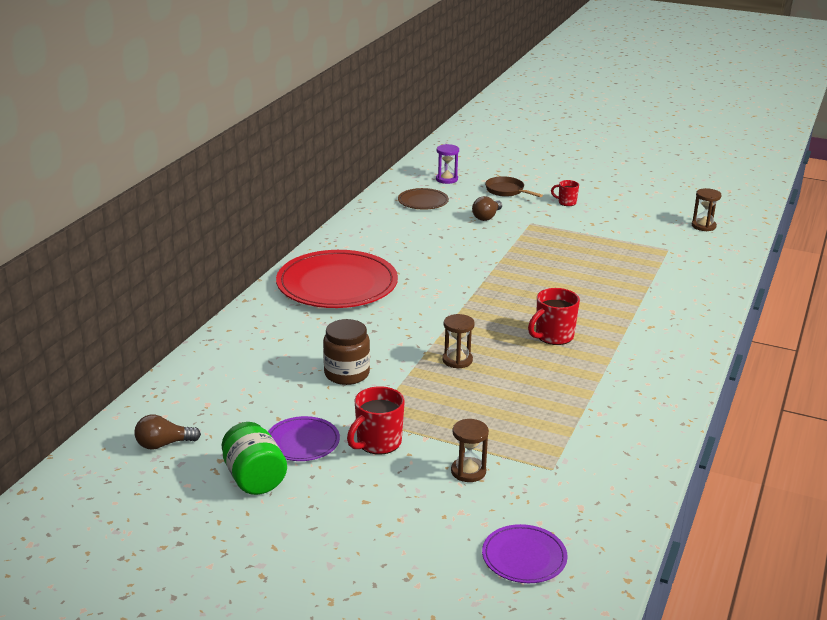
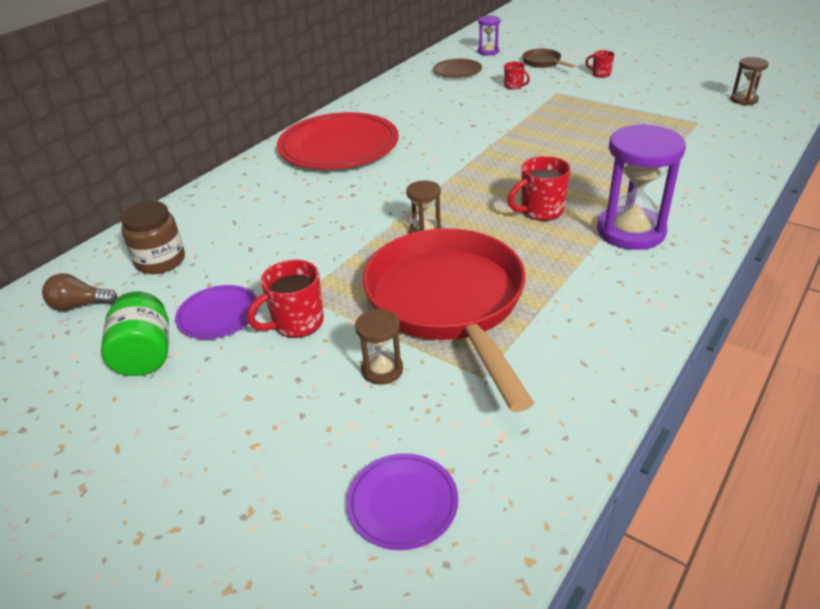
camera: 15 degrees right, 10 degrees up
(347, 374) = (303, 239): brown jar -> brown jar (160, 261)
(487, 217) = (514, 86): brown light bulb -> red mug
(502, 417) = (448, 303): none -> red pan
(635, 349) = (630, 231): none -> purple hourglass

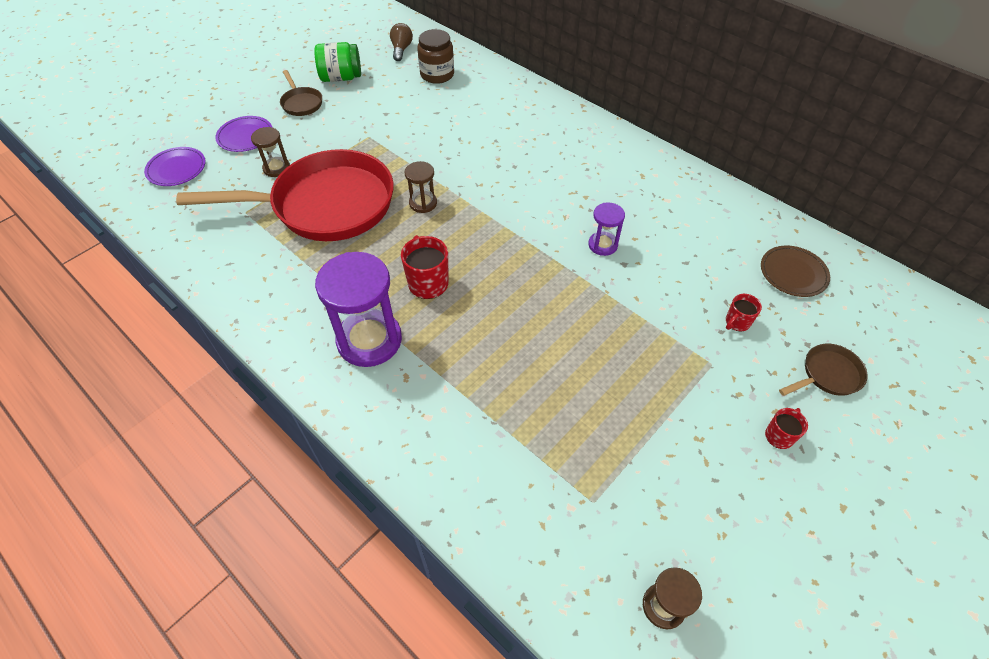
camera: 95 degrees right, 15 degrees up
(213, 385) = (301, 103): none -> brown pan
(218, 315) = (365, 102): purple plate -> purple plate (245, 136)
(296, 323) = (340, 134): red mug -> none
(338, 146) = (592, 160): red plate -> none
(488, 51) = (872, 318): purple hourglass -> purple hourglass (602, 245)

